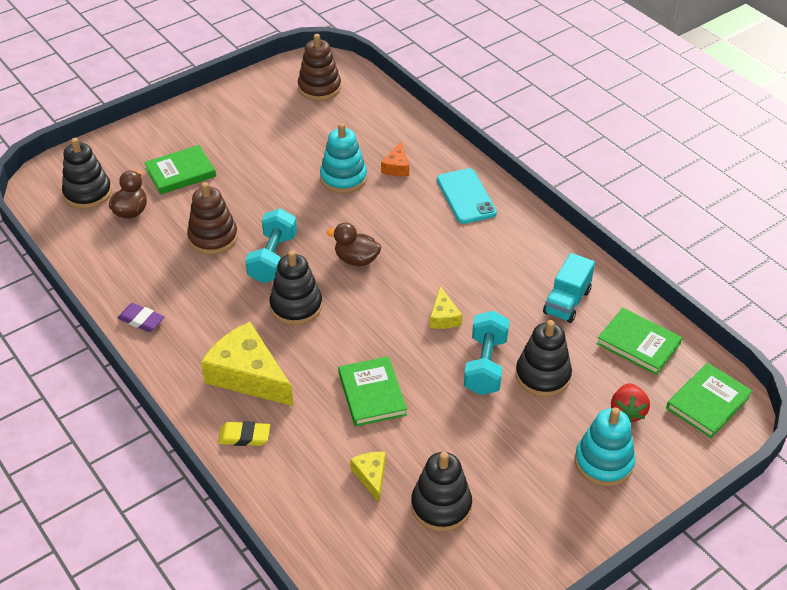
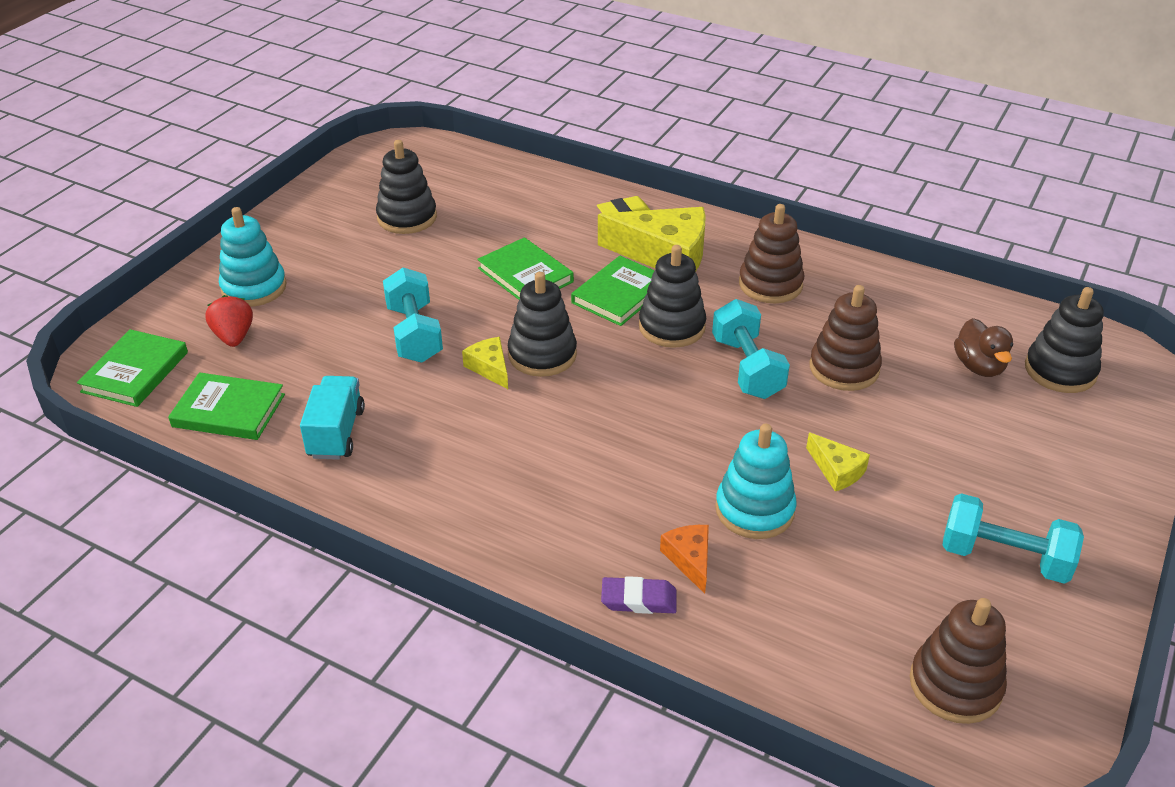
camera: 155 degrees right, 5 degrees down
(141, 320) = (822, 266): purple eraser -> purple eraser (638, 599)
(180, 172) = (985, 438): green book -> green book (620, 294)
(195, 317) = (770, 284): none -> brown stacking toy
(242, 121) = (1004, 557): none -> turquoise dumbbell
(356, 259) = (643, 399): brown duck -> none
(371, 476) = (484, 219): yellow cheese -> yellow cheese (837, 470)
(466, 196) = (548, 544): turquoise phone -> none
(542, 375) = (343, 343): black stacking toy -> black stacking toy (542, 355)

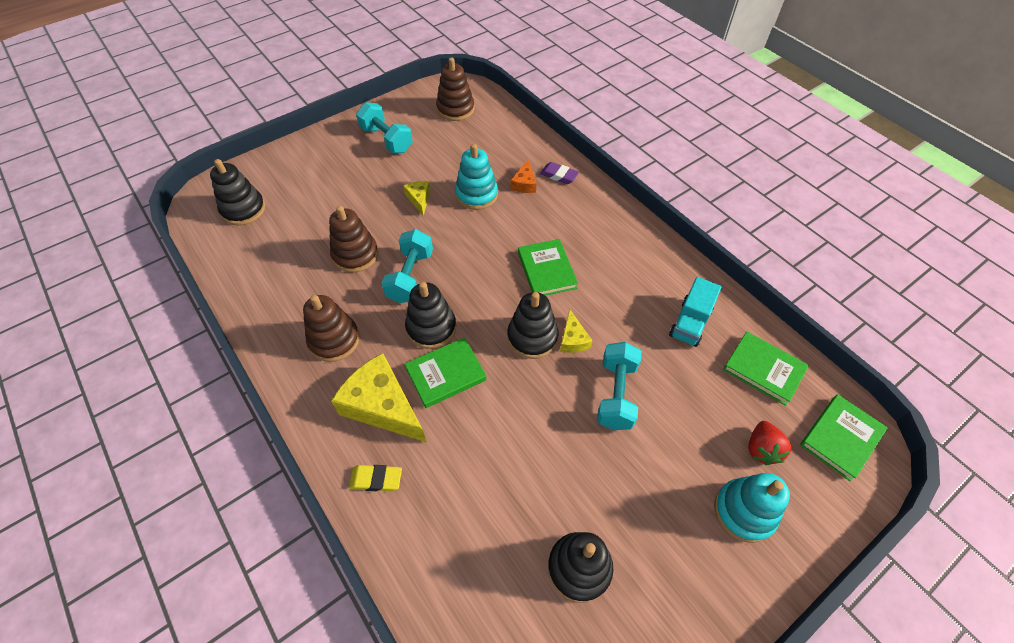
camera: 155 degrees left, 15 degrees up
(525, 275) = (505, 428): green book -> green book (546, 270)
(979, 366) = (281, 228): brown duck -> none

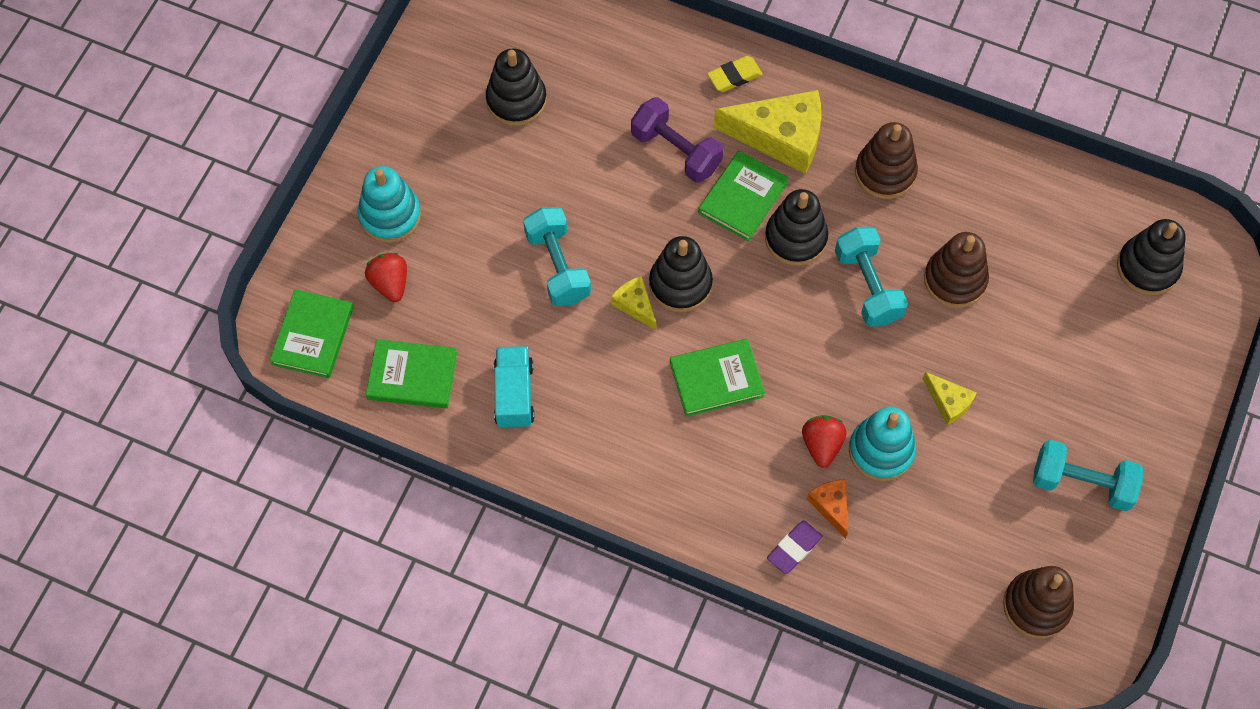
camera: 150 degrees right, 10 degrees up
(469, 438) = (676, 151): none -> purple dumbbell
(507, 211) = (822, 445): none -> red strawberry
(546, 270) = (716, 379): green book -> green book turned 60 degrees counterclockwise
(559, 175) = (794, 548): purple eraser -> purple eraser turned 45 degrees counterclockwise

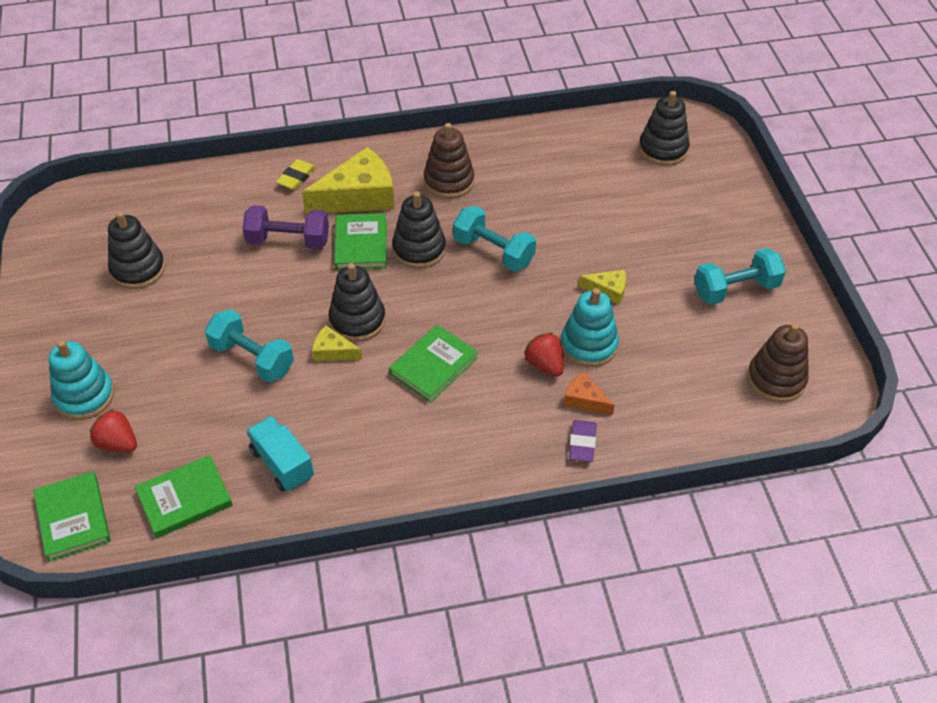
camera: 35 degrees left, 15 degrees down
(955, 280) = (549, 218): brown stacking toy -> none

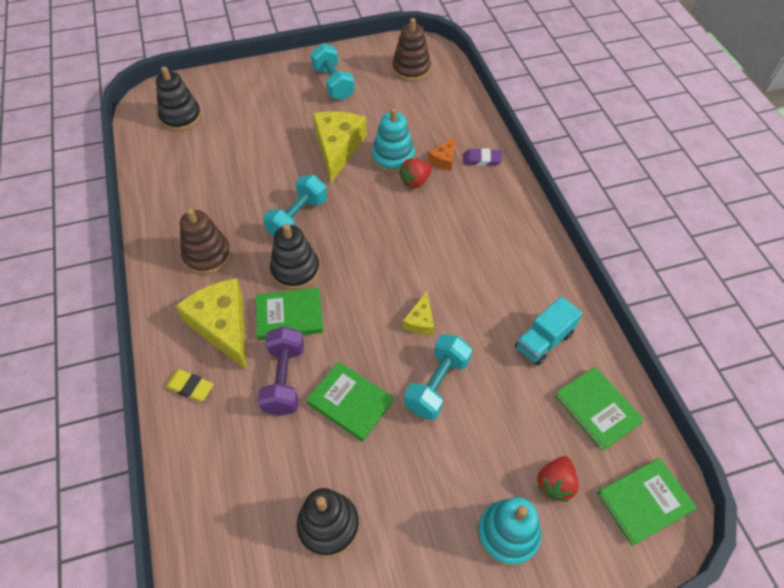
camera: 95 degrees left, 5 degrees up
(357, 320) = (383, 307): black stacking toy -> none
(433, 366) = (426, 248): green book -> green book (350, 402)
(608, 290) = (337, 148): yellow cheese -> yellow cheese, size x2.05

